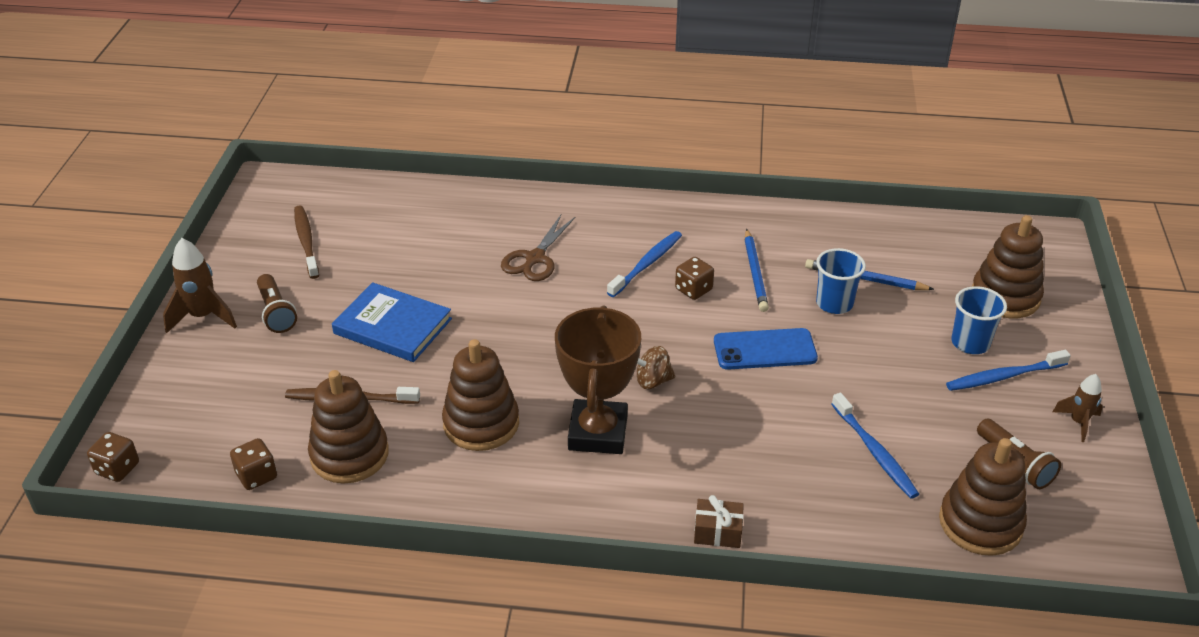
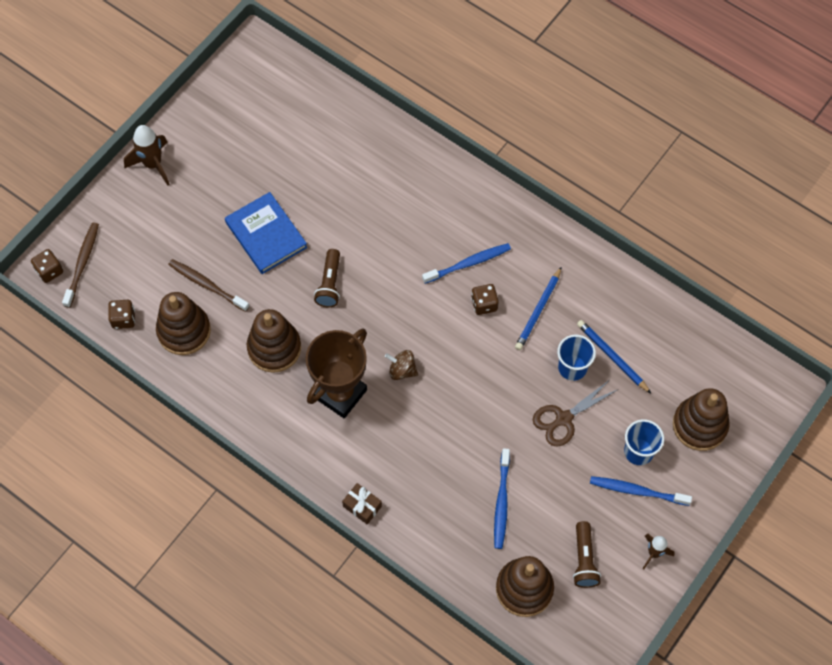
camera: 30 degrees right, 25 degrees up
(276, 313) = (199, 184): brown flashlight -> brown flashlight (329, 284)
(306, 241) = (252, 123): brown toothbrush -> brown toothbrush (82, 263)
(535, 259) = (395, 219): brown scissors -> brown scissors (563, 419)
(765, 350) = (493, 383): blue phone -> none

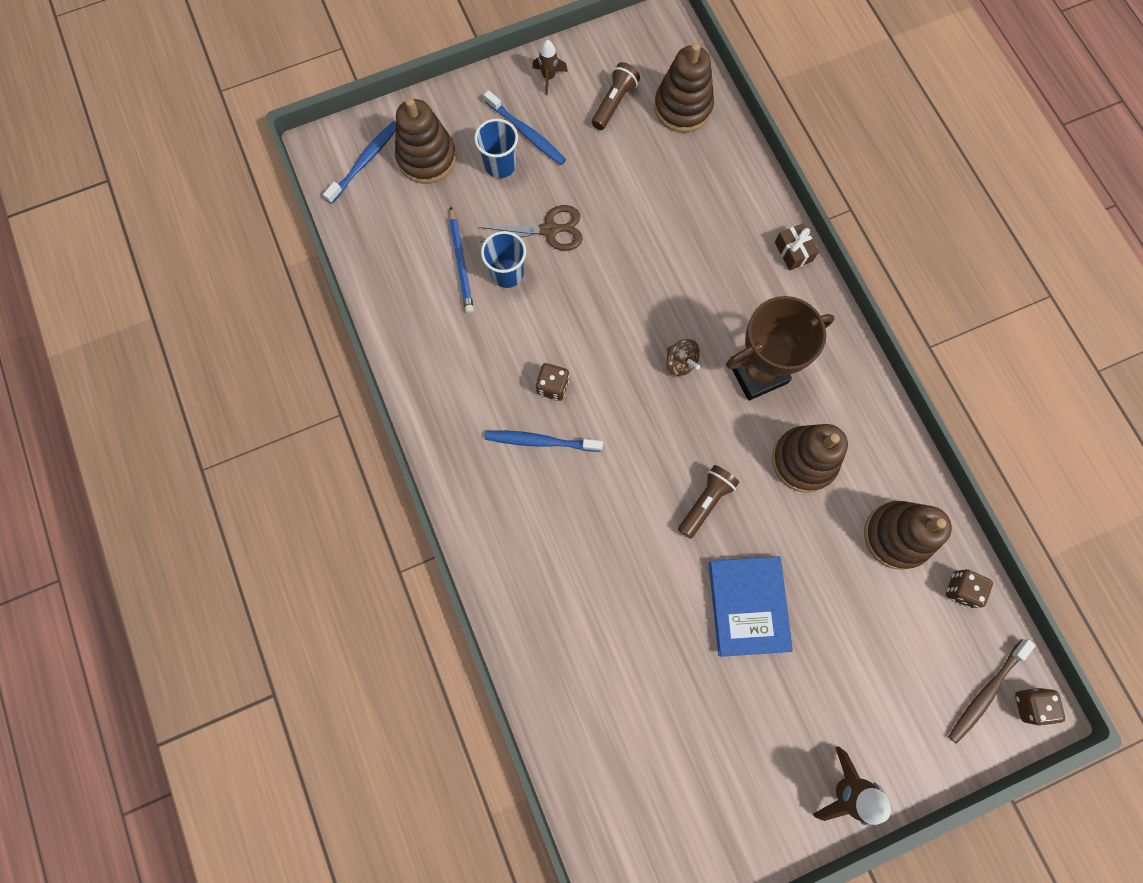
camera: 150 degrees left, 10 degrees up
(206, 285) = (846, 579): brown toothbrush -> none
(501, 503) = (658, 187): blue toothbrush -> blue toothbrush (365, 161)
(538, 311) = (501, 349): blue pencil -> none

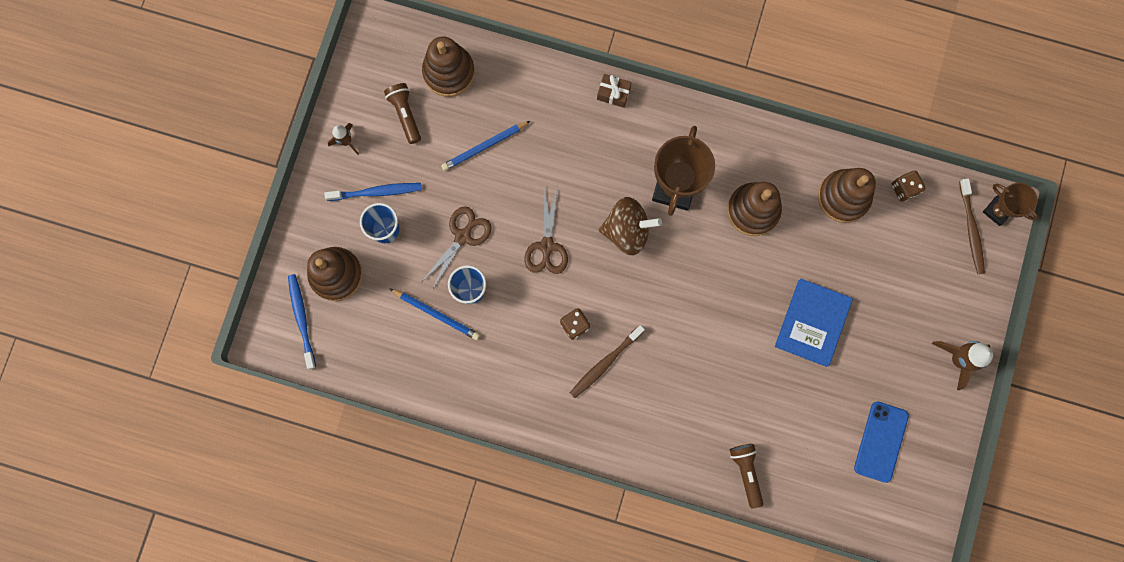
camera: 50 degrees left, 5 degrees up
(540, 441) = (605, 363): blue toothbrush -> brown toothbrush
(603, 305) = (547, 246): none -> brown scissors
(645, 185) = (484, 146): none -> blue pencil
(680, 363) = (627, 231): brown spinning top -> brown spinning top, size x1.75
(691, 775) = (880, 441): none -> blue phone
(706, 502) = (729, 293): brown flashlight -> brown flashlight (746, 472)
(748, 606) = (812, 323): blue book -> blue book turned 75 degrees clockwise
(1030, 704) = (997, 211): brown dice -> brown trophy

